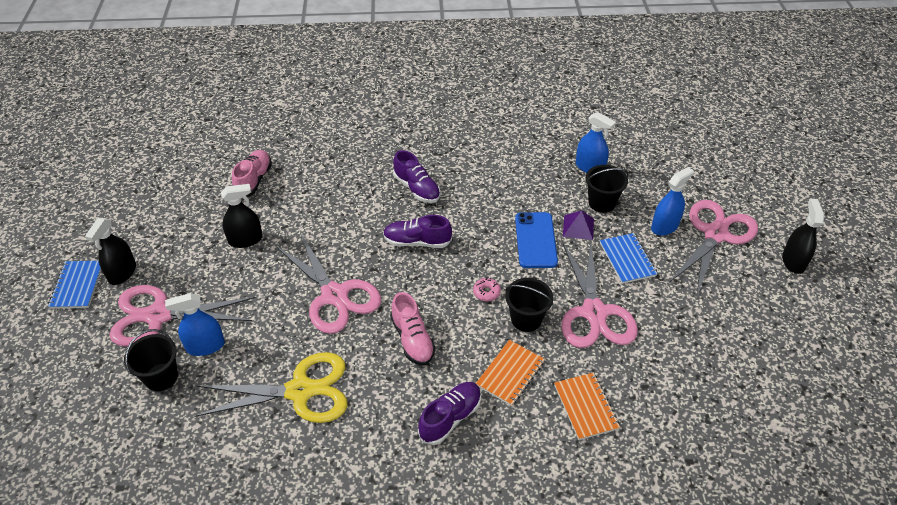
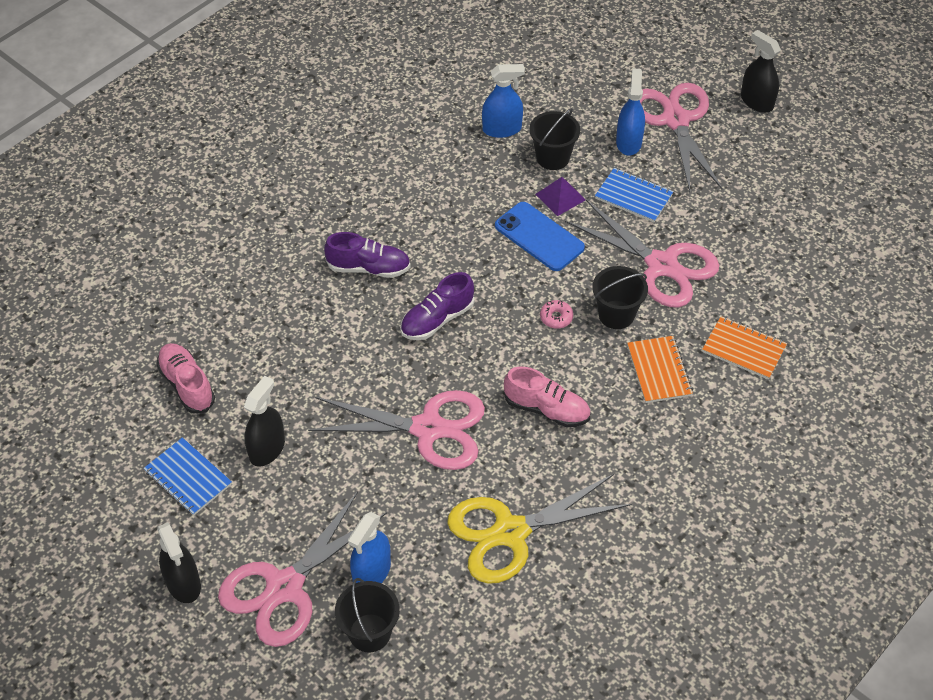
camera: 45 degrees left, 5 degrees up
(77, 286) = (153, 635): blue notebook -> blue notebook (188, 478)
(300, 391) = (510, 532): yellow scissors -> yellow scissors turned 150 degrees counterclockwise
(450, 418) = (657, 446): purple shoe -> none

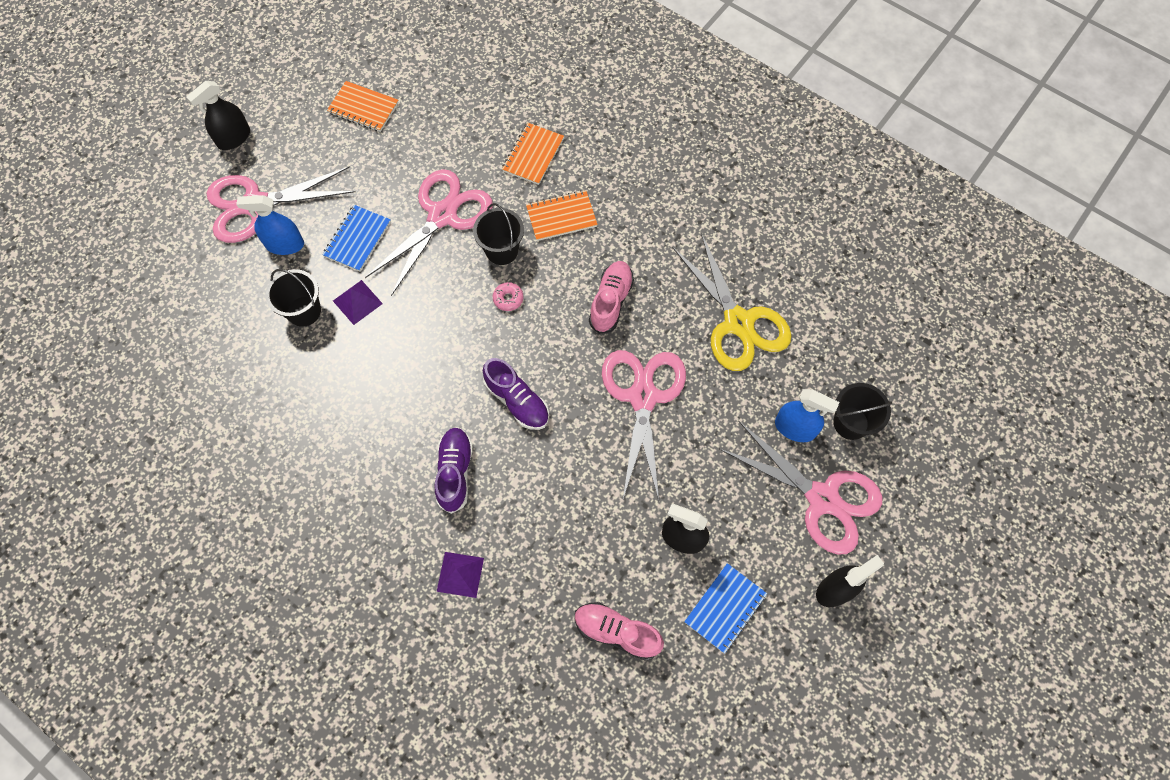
camera: 95 degrees left, 15 degrees up
(187, 385) = (617, 632): pink shoe -> pink shoe turned 60 degrees clockwise
(268, 269) = (460, 574): none -> purple pyramid
(502, 129) = (261, 361): blue spray bottle -> none
(539, 237) = (410, 318): blue phone -> none
(801, 201) = (363, 108): none -> orange notebook

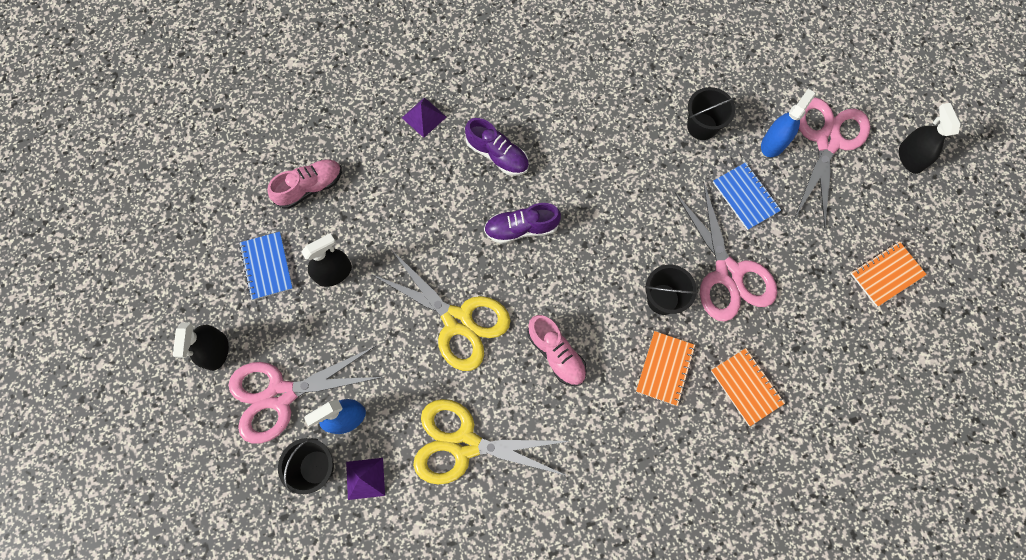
camera: 125 degrees right, 5 degrees up
(357, 302) = (685, 166): purple pyramid -> purple pyramid (365, 478)
(508, 299) = (613, 276): pink donut -> none
(642, 397) = (458, 320): pink scissors -> yellow scissors

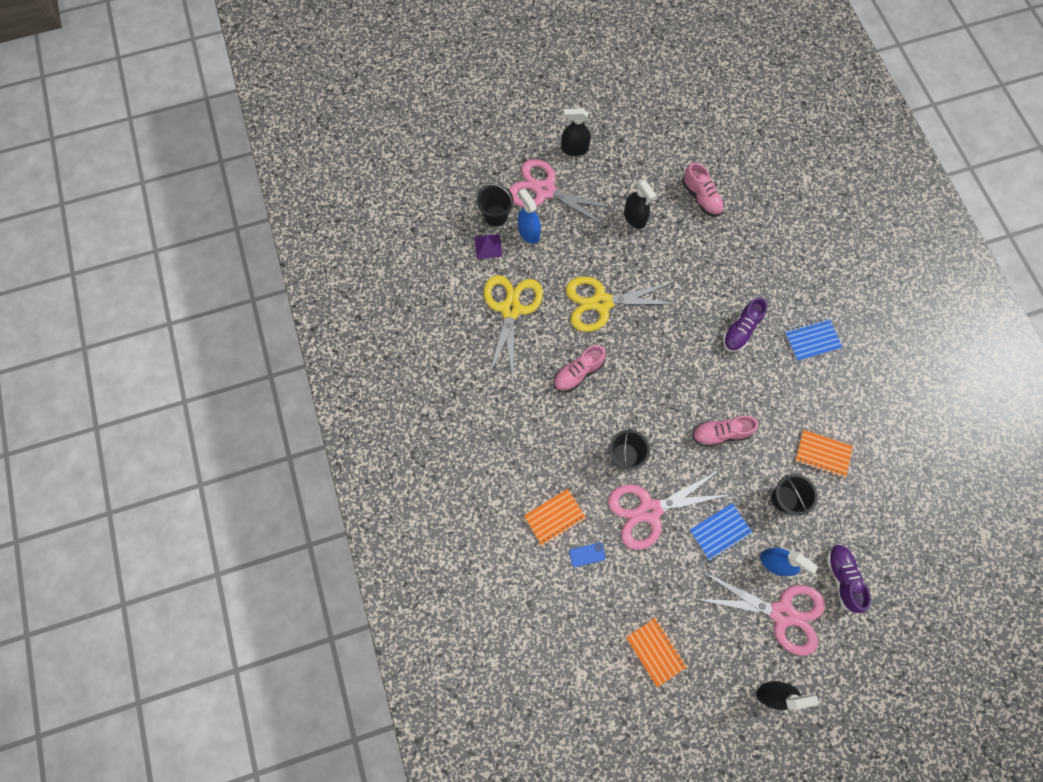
camera: 90 degrees right, 0 degrees up
(267, 266) = (637, 174): blue notebook -> blue notebook (812, 340)
(281, 395) = (544, 191): pink scissors -> pink scissors turned 45 degrees counterclockwise
(424, 117) = (769, 274): purple pyramid -> none
(458, 320) = (601, 303): yellow scissors -> yellow scissors turned 45 degrees clockwise
(521, 228) = (678, 348): purple shoe -> purple shoe (841, 577)
(629, 188) = (720, 433): none -> pink shoe
(665, 368) = (568, 454): orange notebook -> orange notebook (822, 454)
(787, 348) = (587, 554): none -> blue phone

